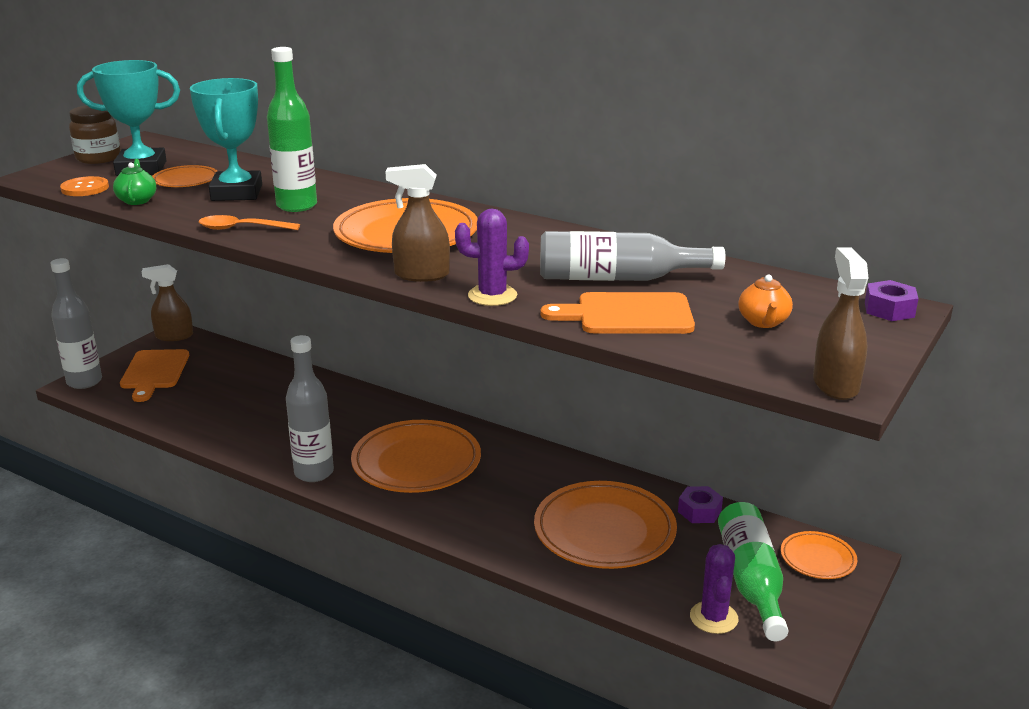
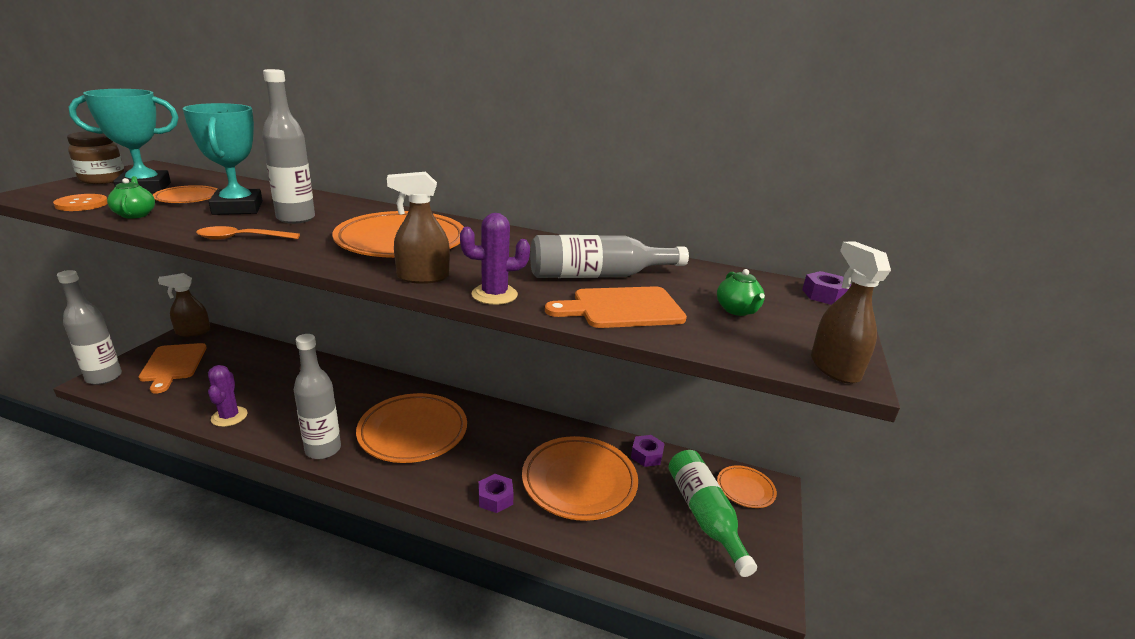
camera: 15 degrees left, 0 degrees up
(296, 206) = (296, 218): green bottle -> grey bottle
(500, 538) = (495, 498): none -> purple nut
(713, 618) = (687, 556): purple cactus -> purple cactus (229, 416)
(763, 322) = (737, 310): orange teapot -> green teapot

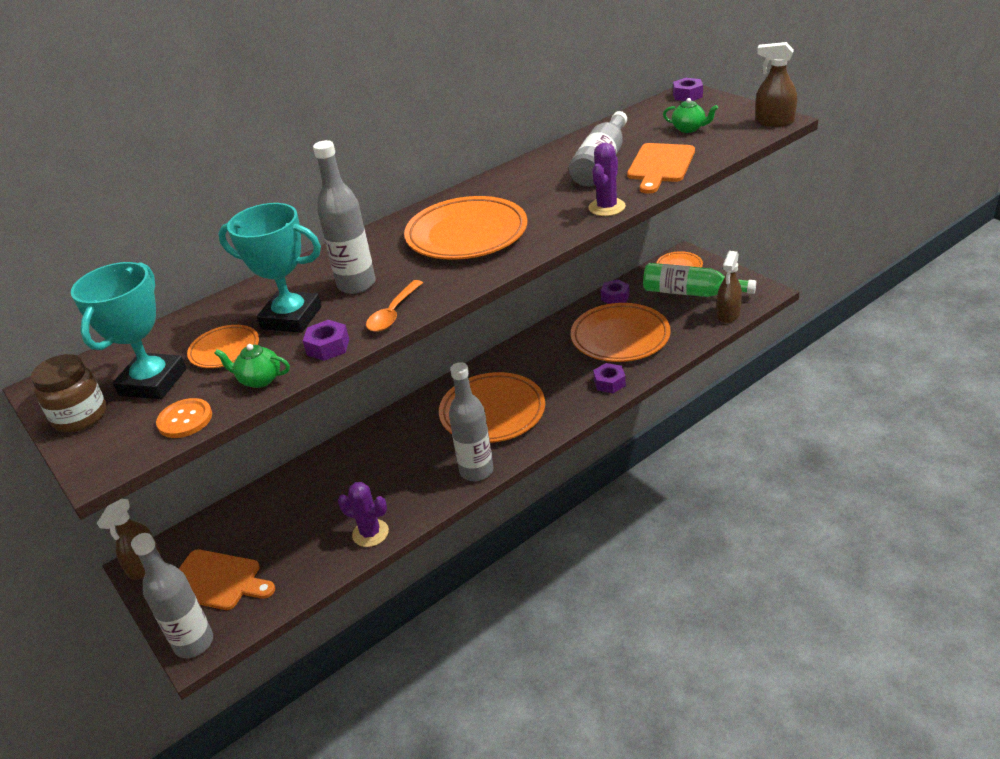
camera: 50 degrees left, 10 degrees up
(184, 226) = (328, 347): none -> purple nut
(422, 277) = (553, 232): brown spray bottle -> brown spray bottle (728, 314)

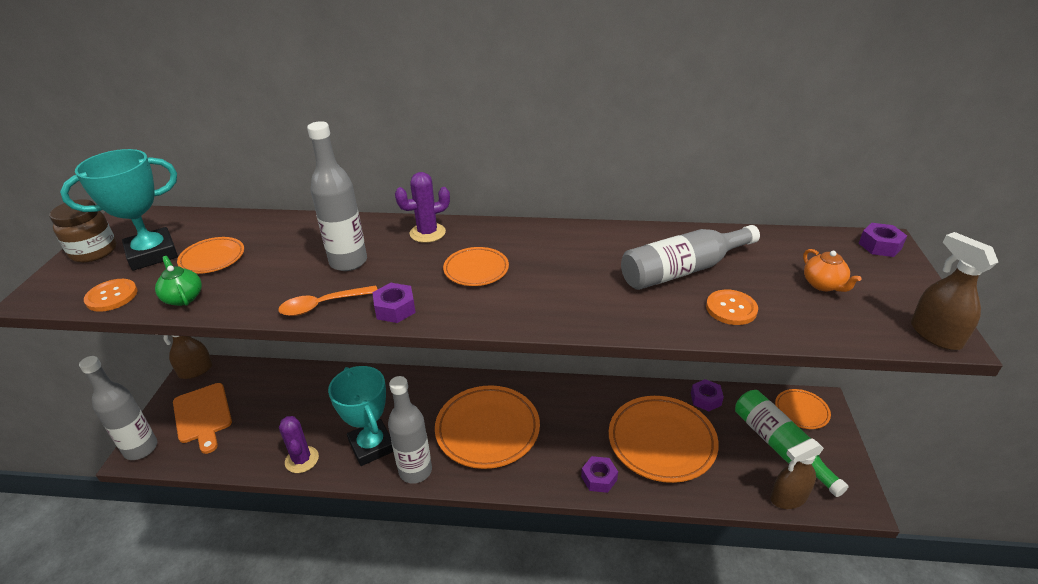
camera: 40 degrees right, 0 degrees up
(291, 318) = (277, 261): turquoise trophy -> turquoise trophy (372, 446)
(328, 347) = (250, 302): purple nut -> purple nut (395, 309)
(467, 234) = (476, 270): orange plate -> orange plate, size x0.51
(607, 207) = (613, 321): purple cactus -> purple cactus (427, 233)
(660, 165) = (731, 308): orange cutting board -> orange button
(689, 129) = (823, 285): green teapot -> orange teapot

